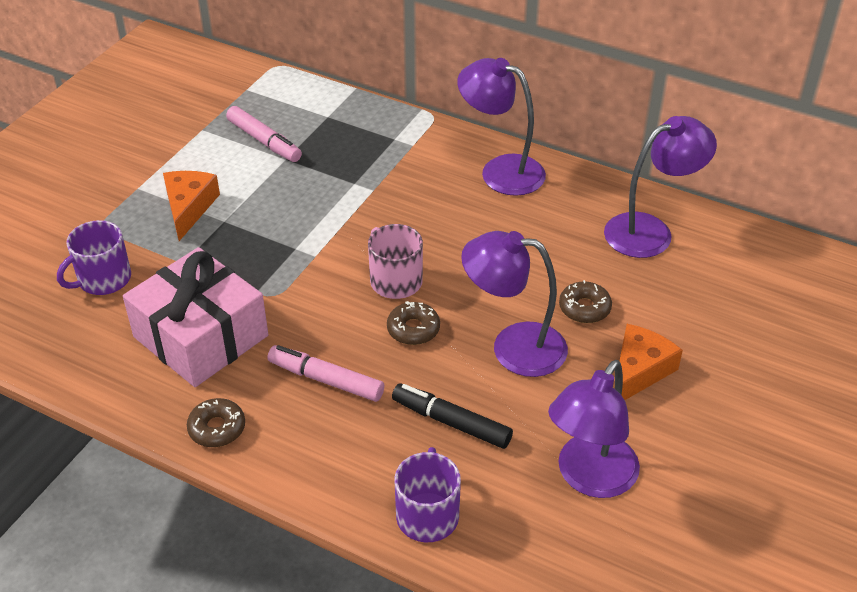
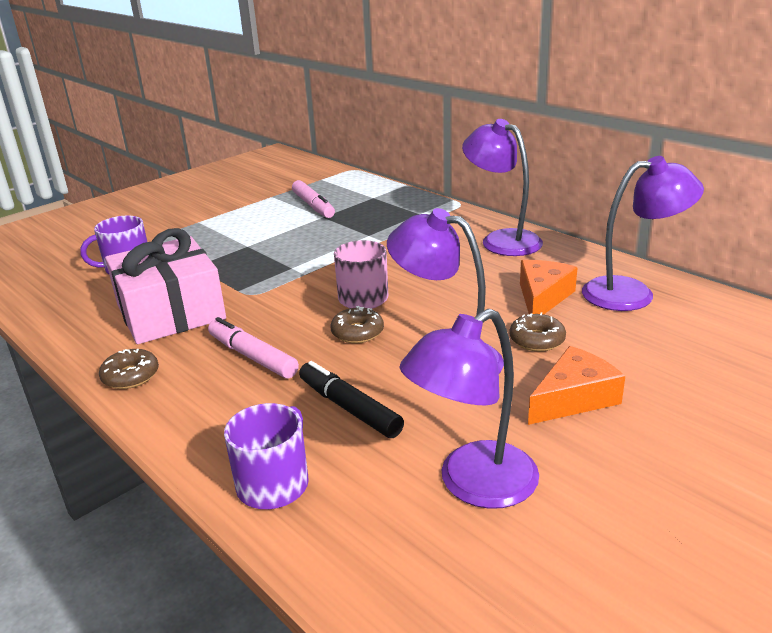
camera: 20 degrees right, 15 degrees down
(189, 207) = (226, 236): orange cheese -> orange cheese (542, 297)

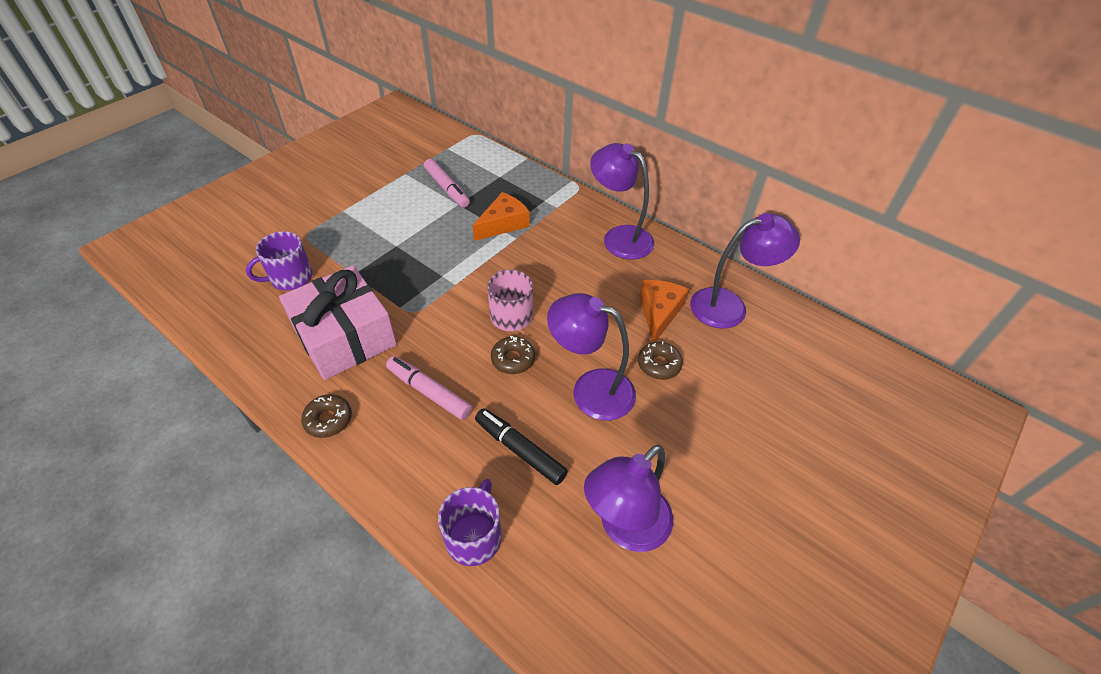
camera: 10 degrees left, 20 degrees up
(574, 398) = (692, 431): orange cheese -> orange cheese (503, 224)

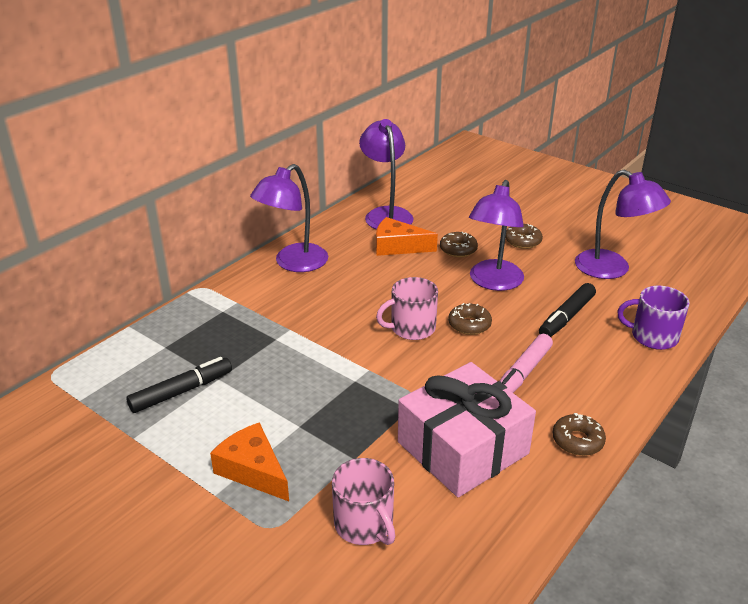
camera: 90 degrees left, 15 degrees down
(290, 278) = (364, 524): purple mug -> pink mug
(447, 188) = (182, 391): pink marker -> black marker
(503, 224) = (263, 339): orange cheese -> orange cheese (253, 470)
(687, 433) = (523, 241): none -> brown donut

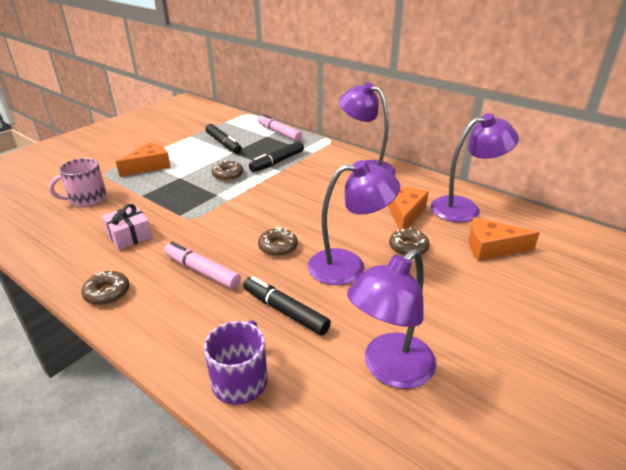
camera: 90 degrees right, 0 degrees up
(156, 334) = (279, 133): none -> pink marker
(262, 332) = (277, 162): none -> black marker
(411, 328) = (276, 218): pink mug -> none
(452, 211) = (492, 247): none -> orange cheese
(463, 448) = (129, 235): pink gift -> pink gift, size x0.51
(493, 282) = (348, 266): purple lamp -> purple lamp turned 150 degrees clockwise
(523, 241) = (440, 295): brown donut -> brown donut (228, 175)

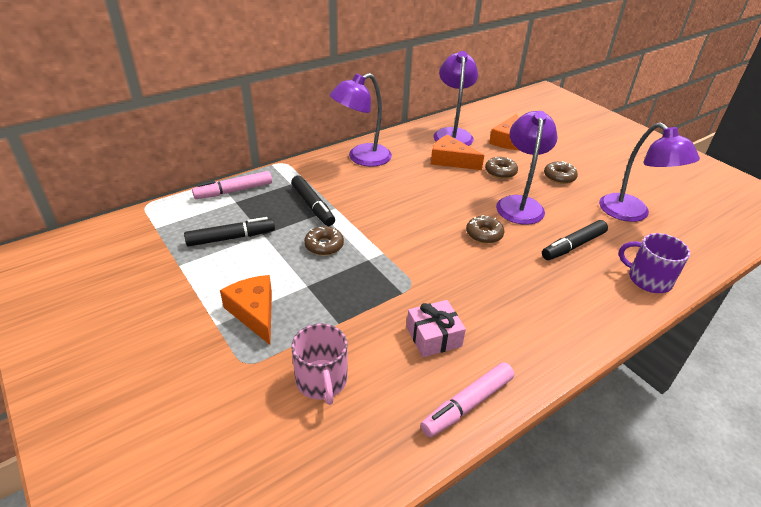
camera: 75 degrees left, 5 degrees up
(107, 293) = (540, 356): brown donut -> brown donut (559, 177)
(202, 271) = (513, 285): pink marker -> pink marker (467, 404)

